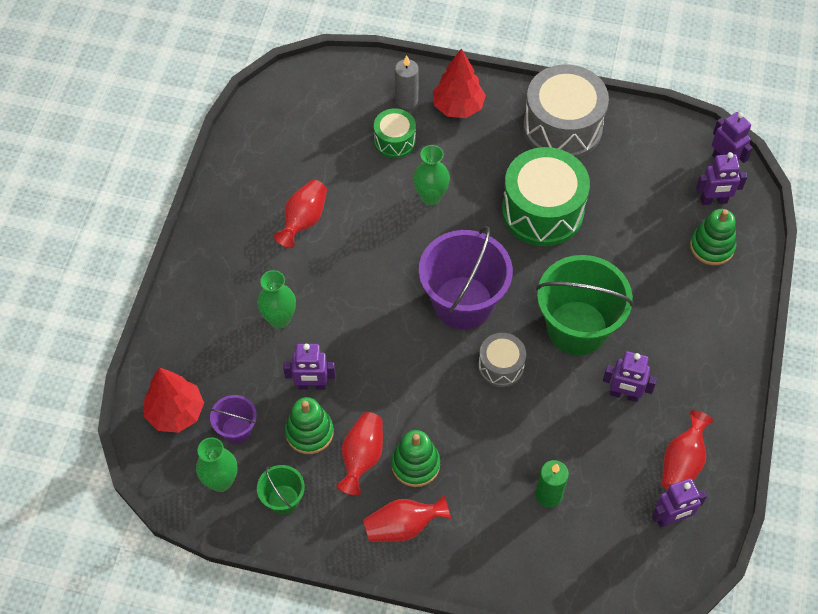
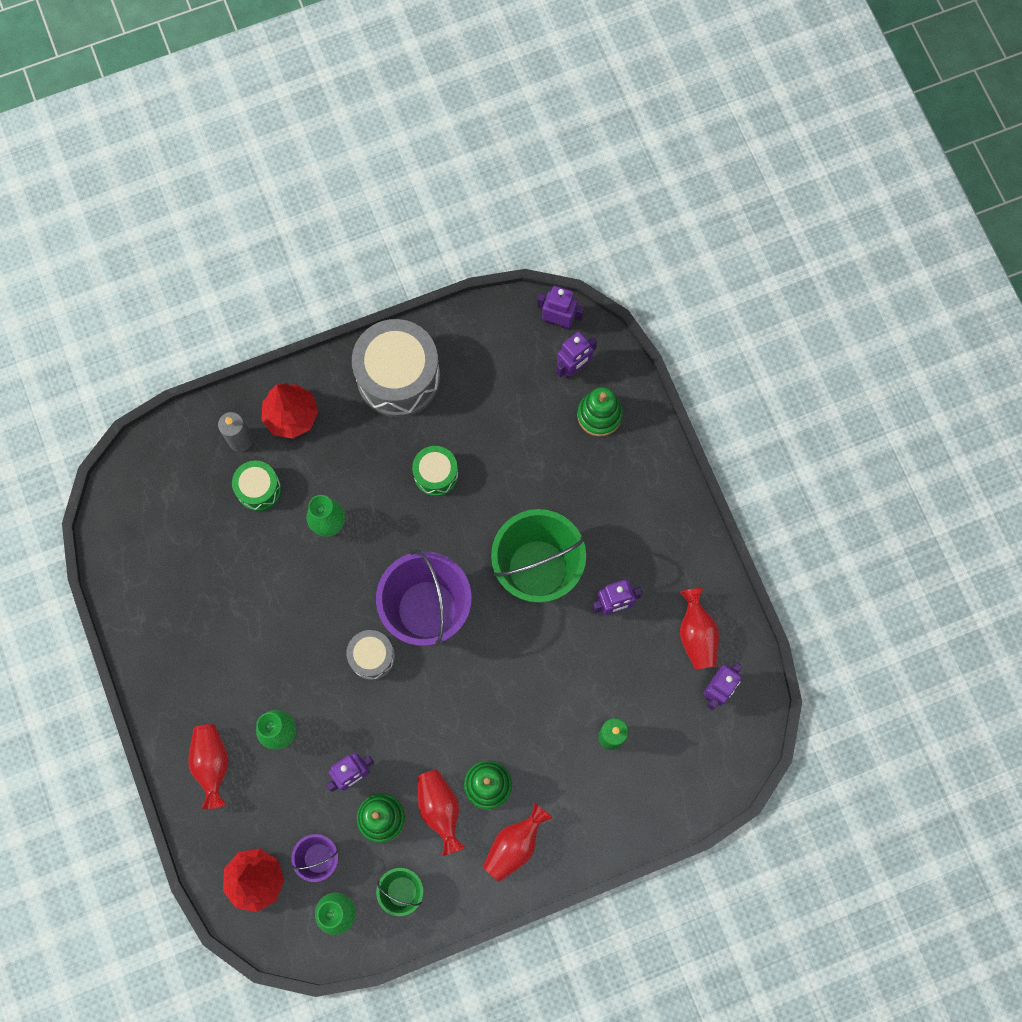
camera: 35 degrees left, 15 degrees up
(304, 220) = (234, 623): red vase -> red vase (212, 764)
(501, 366) = (498, 648): grey drum -> grey drum (372, 657)
(542, 211) = (436, 474): green drum -> green drum, size x0.52

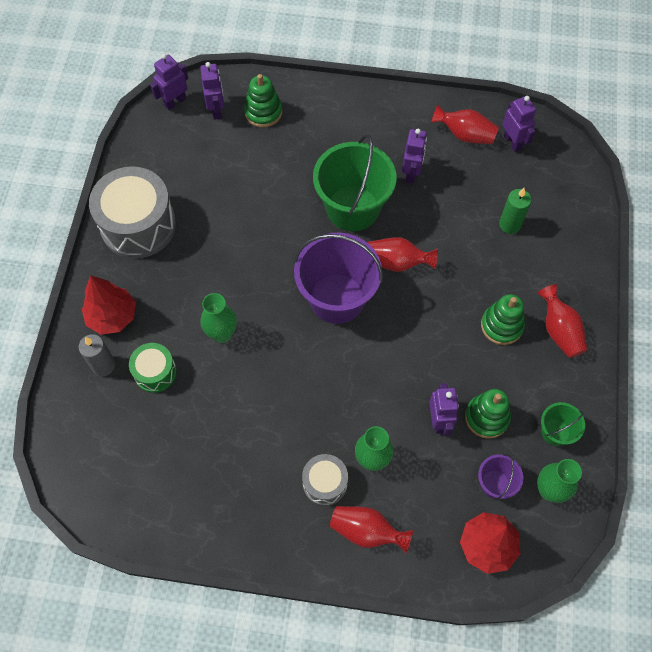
camera: 60 degrees left, 10 degrees down
(372, 657) = (350, 357): grey drum -> grey drum (325, 483)
(436, 474) = (233, 238): green drum -> none
(440, 809) = (503, 370): red vase -> red vase (397, 262)

